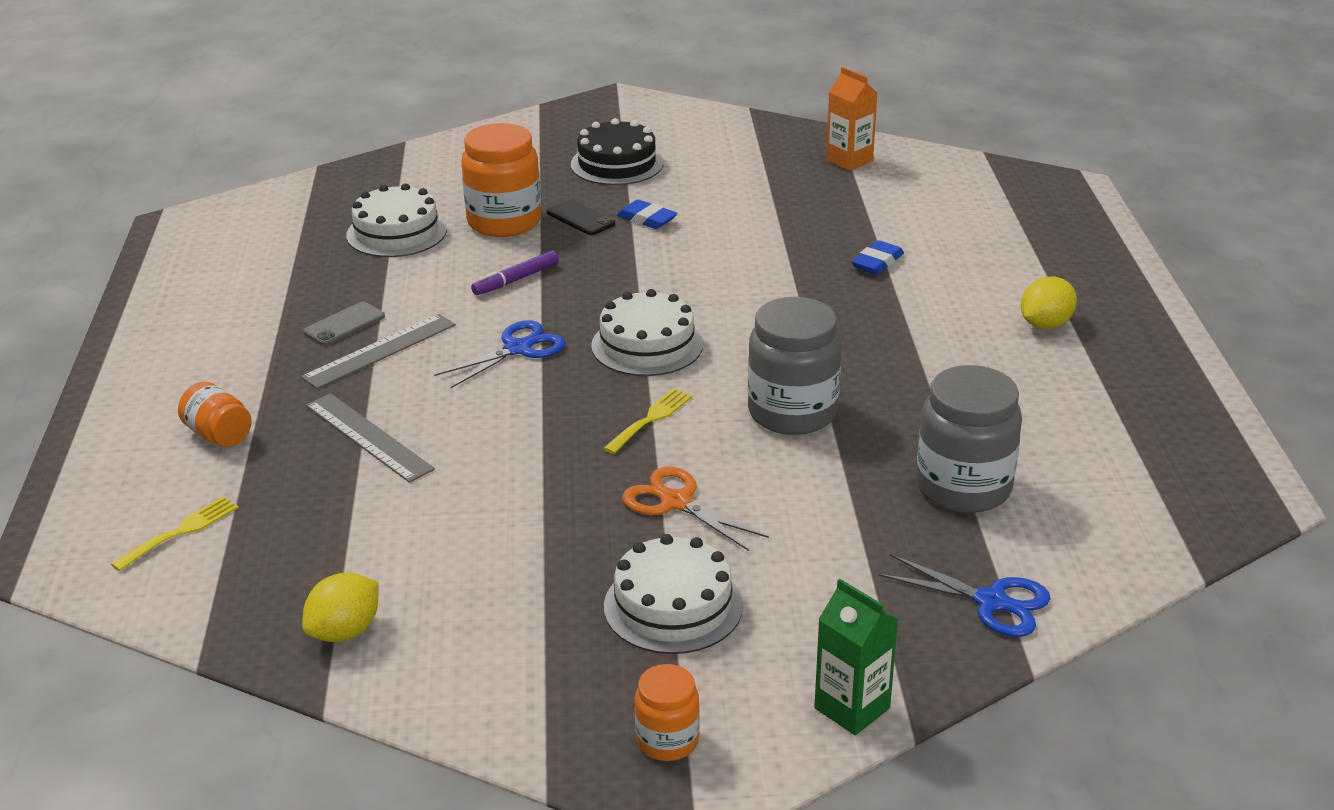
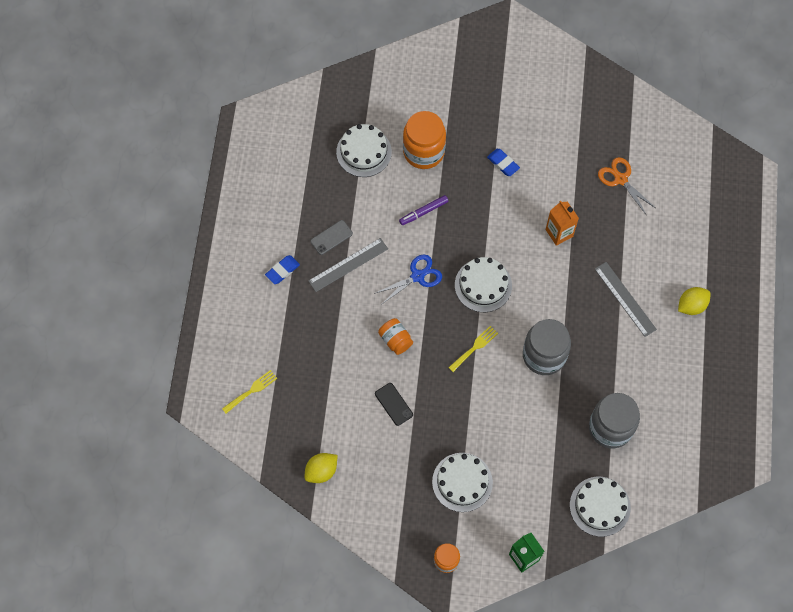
camera: 10 degrees right, 35 degrees up
(219, 435) = (268, 321): orange jar -> orange jar (395, 340)
(368, 437) = (338, 336): grey ruler -> grey ruler (625, 299)
(580, 218) = (466, 156): black phone -> black phone (393, 404)
(617, 164) = (495, 99): black cake -> none
(675, 502) = (475, 412): orange scissors -> orange scissors (620, 179)
(849, 160) = (631, 120): orange carton -> orange carton (559, 233)
(877, 262) = (620, 231): blue eraser -> blue eraser (282, 271)
(991, 602) = (600, 506): blue scissors -> white cake

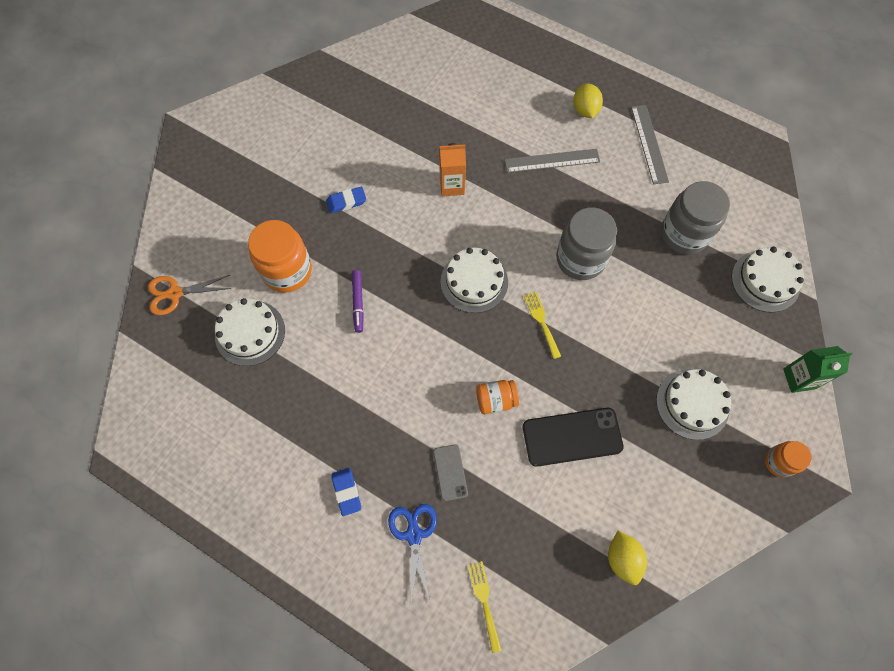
camera: 65 degrees left, 0 degrees up
(331, 237) = (334, 415): grey phone -> grey phone (450, 472)
(348, 265) = (378, 411): grey ruler -> grey ruler (649, 144)
(393, 404) = (572, 437): black phone -> black phone, size x1.81
(417, 276) = (430, 342): blue scissors -> blue scissors (413, 534)
(620, 179) = (423, 108): orange scissors -> orange scissors (175, 293)

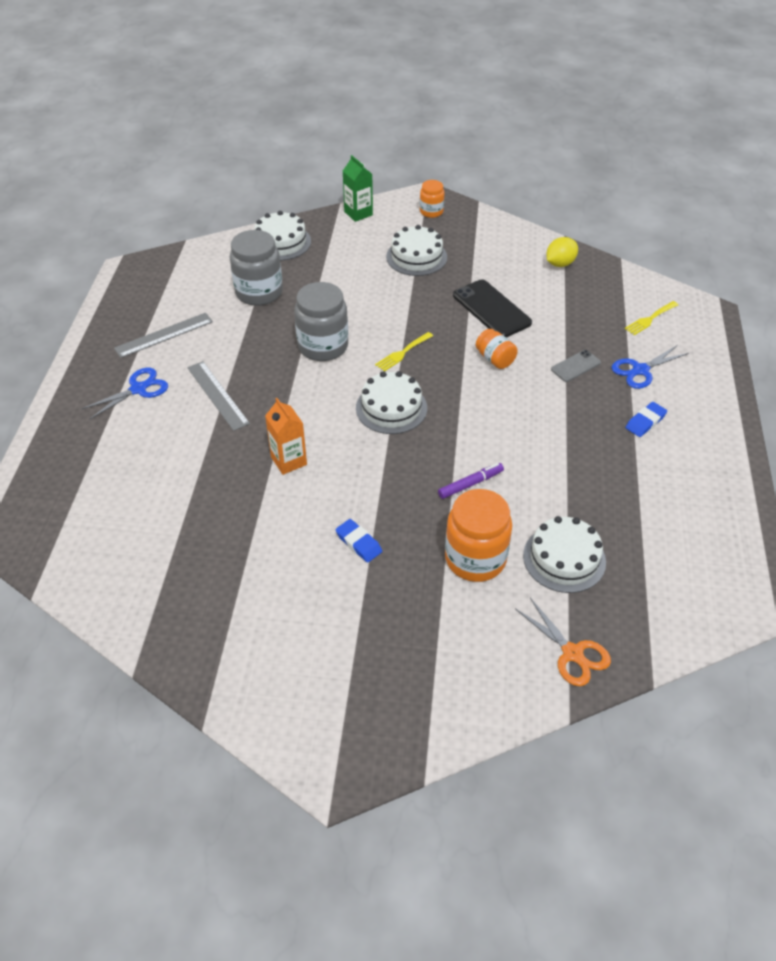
camera: 115 degrees left, 20 degrees down
(585, 110) = (138, 389): yellow lemon -> blue scissors

